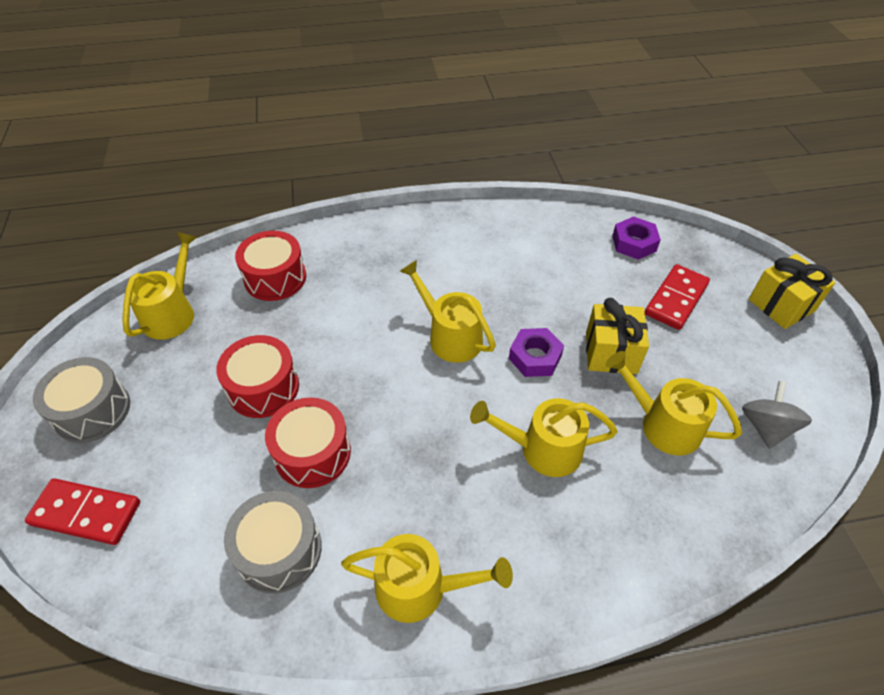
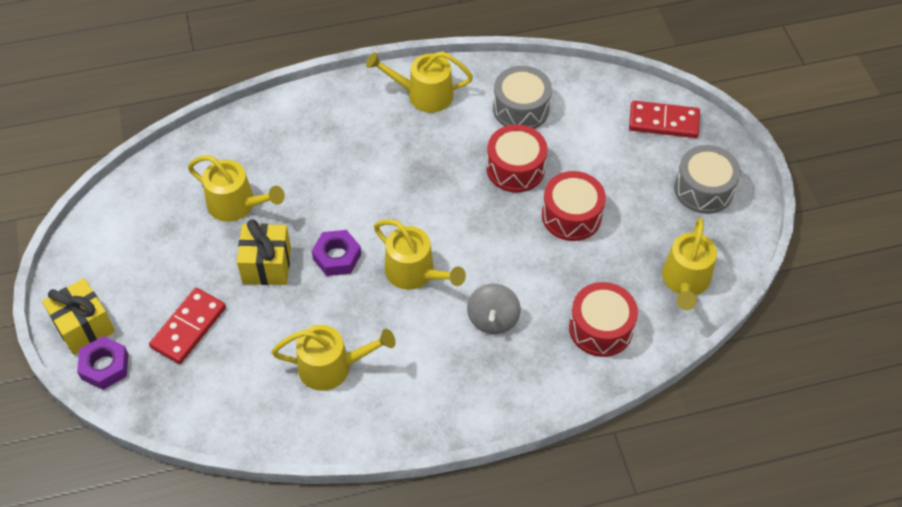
camera: 175 degrees right, 5 degrees up
(542, 449) = (337, 181): yellow watering can -> yellow watering can (332, 367)
(634, 243) = (213, 400): purple nut -> purple nut (105, 366)
(765, 427) = (153, 208): grey spinning top -> grey spinning top (493, 319)

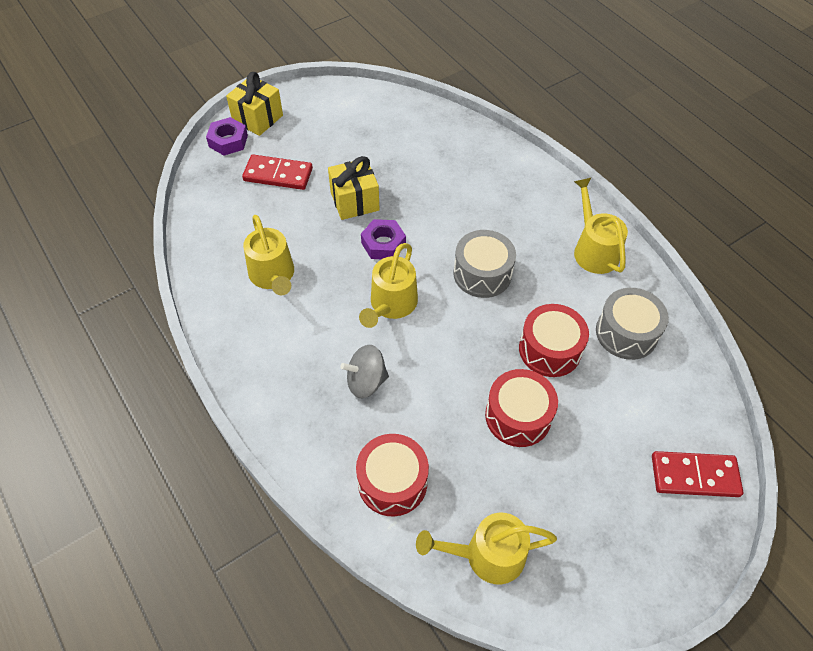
camera: 70 degrees right, 0 degrees up
(237, 205) = (404, 164): yellow watering can -> none
(663, 122) = (694, 475): red domino -> red domino turned 75 degrees counterclockwise
(703, 189) = (624, 544): grey drum -> grey drum (482, 274)

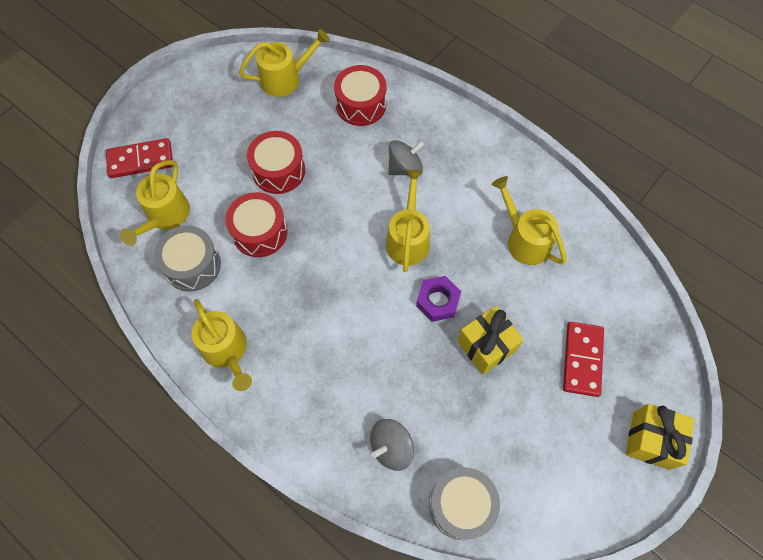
camera: 165 degrees right, 10 degrees up
(228, 141) = (662, 393): purple nut -> none
(278, 175) = (582, 359): red domino -> red domino turned 75 degrees counterclockwise
(461, 156) = (391, 447): none -> grey spinning top
(482, 274) = (333, 292): grey drum -> grey drum (461, 505)
(658, 393) = (165, 216): none -> yellow watering can

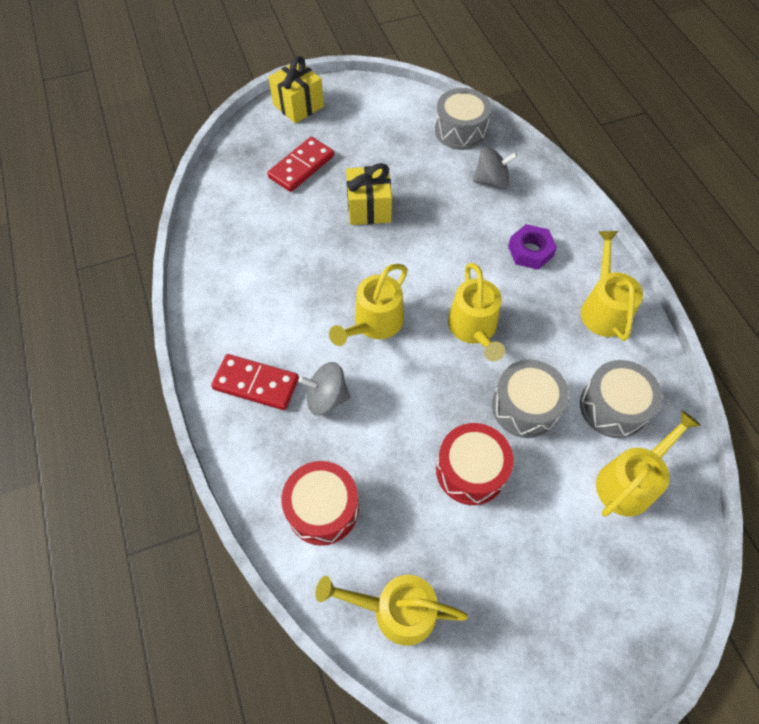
camera: 150 degrees left, 5 degrees down
(140, 160) = (643, 582): red domino -> red domino (256, 383)
(260, 232) = (525, 407): red drum -> grey drum
(438, 301) = (385, 258): purple nut -> purple nut (530, 251)
(524, 239) = (267, 269): yellow watering can -> yellow watering can (474, 329)

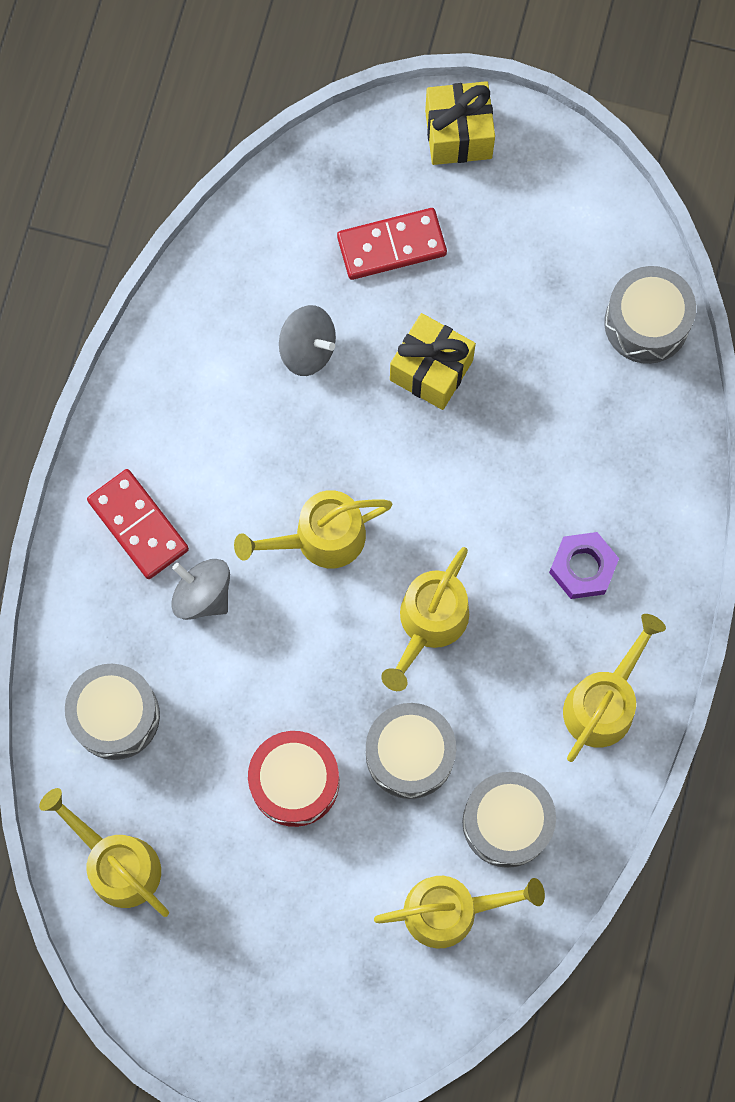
camera: 35 degrees right, 15 degrees up
(322, 509) = (115, 715): red drum -> grey drum
(491, 181) = (621, 432): grey spinning top -> grey spinning top (308, 349)

